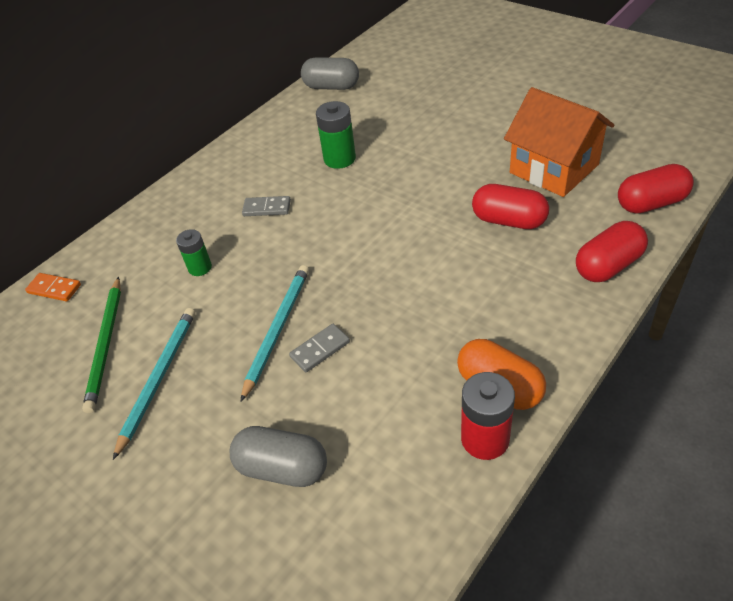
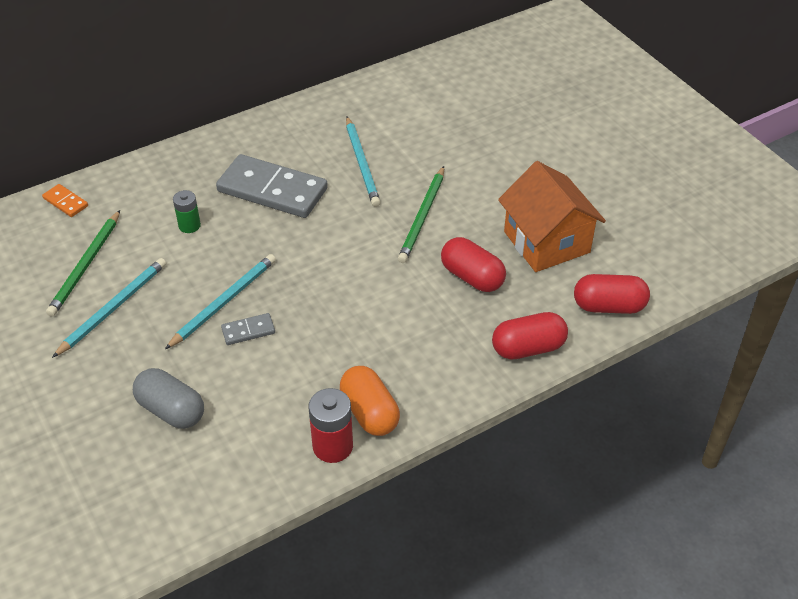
camera: 15 degrees right, 0 degrees up
(267, 208) = (272, 190): grey domino -> grey domino, size x2.28
(331, 87) = (398, 84): grey capsule -> none
(339, 159) = (362, 164): green battery -> turquoise pencil
(426, 185) = (422, 217): none -> green pencil

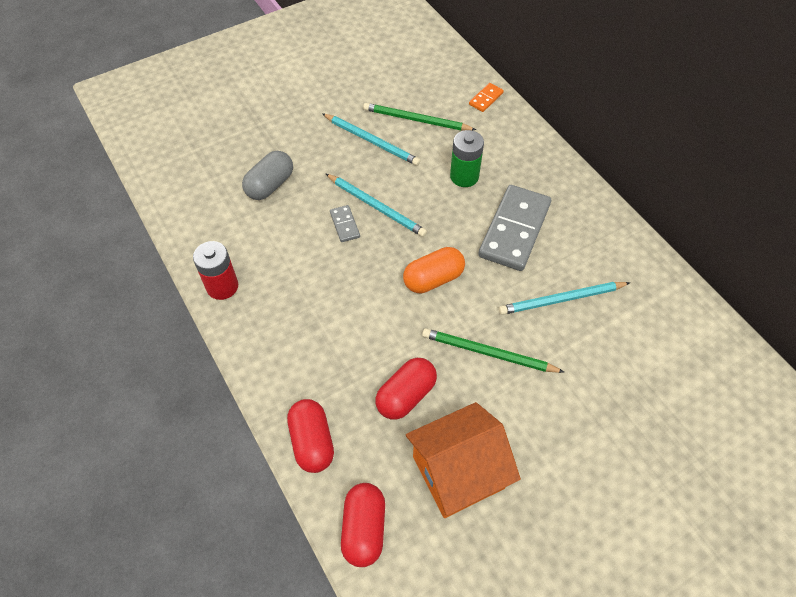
camera: 90 degrees right, 10 degrees up
(189, 225) = (464, 176): green battery -> green battery, size x1.54
(369, 412) = (252, 311): orange capsule -> orange capsule (433, 279)

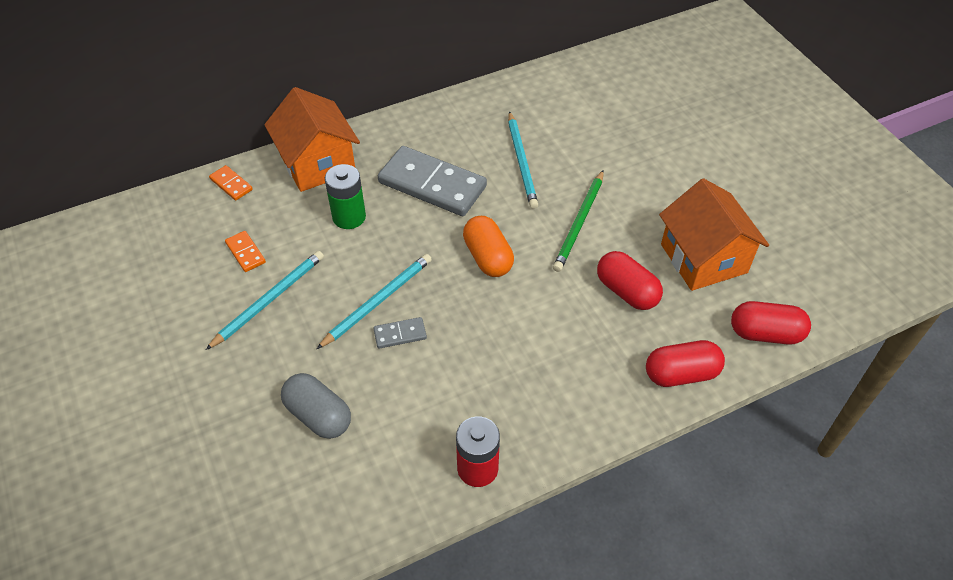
camera: 85 degrees left, 5 degrees down
(416, 120) = (245, 253): green pencil -> orange domino
(522, 147) = (317, 163): none -> orange house

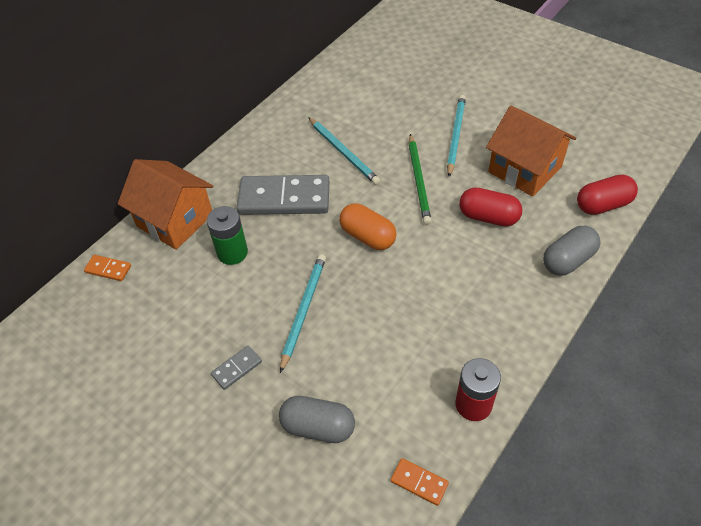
camera: 25 degrees left, 0 degrees up
(245, 253) = (161, 321): orange domino -> orange domino (419, 482)
(269, 300) = (209, 351): turquoise pencil -> turquoise pencil (455, 135)
(400, 334) = (340, 328): grey domino -> grey domino (237, 368)
(681, 374) = (568, 260): red capsule -> grey capsule

